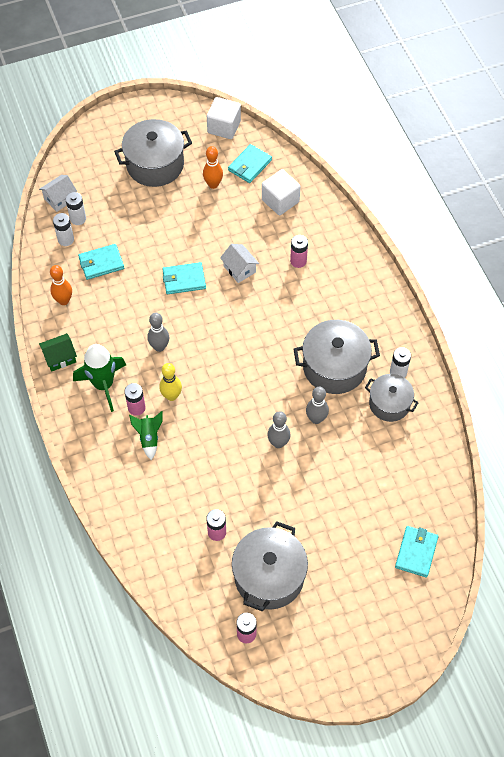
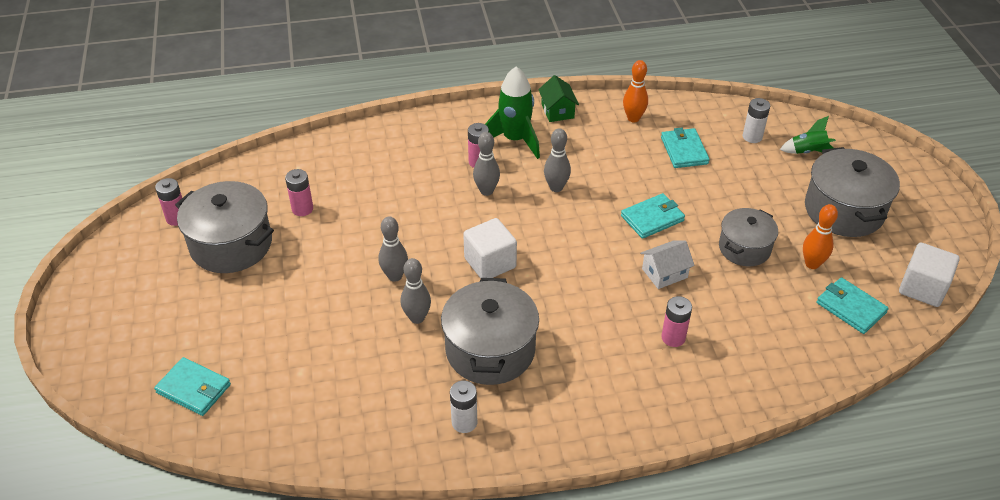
camera: 100 degrees right, 15 degrees down
(60, 199) = (783, 124): white house -> none
(66, 239) = (721, 125): white battery -> none
(149, 438) = (437, 168): green rocket -> green rocket (808, 152)
(171, 396) = (486, 191): yellow bowling pin -> grey bowling pin
(184, 280) = (652, 218): turquoise wallet -> turquoise wallet turned 60 degrees clockwise
(280, 201) = (784, 333): white cube -> white cube (490, 263)
(389, 404) = (416, 402): grey pot -> grey pot (744, 248)

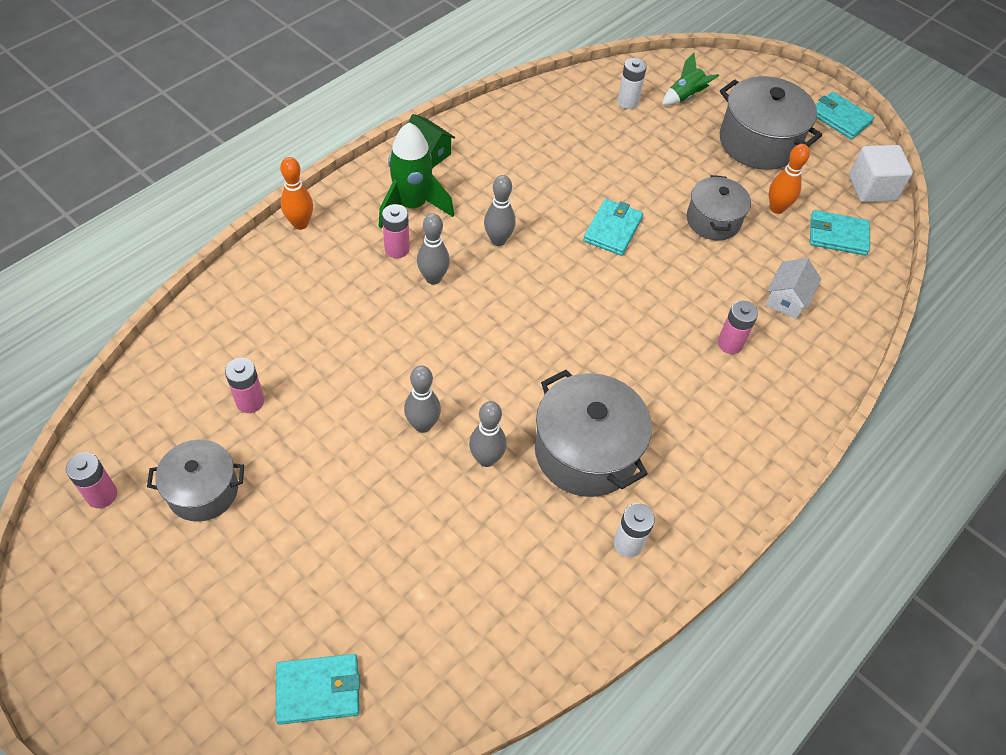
camera: 40 degrees left, 10 degrees up
(231, 244) = (203, 491): grey pot -> grey pot, size x0.64
(490, 263) = (505, 357): white cube -> none
(633, 118) = (507, 129): orange bowling pin -> orange bowling pin (300, 224)
(664, 273) = (670, 281): white house -> white house (787, 299)
(684, 150) = (581, 143): turquoise wallet -> turquoise wallet (840, 118)

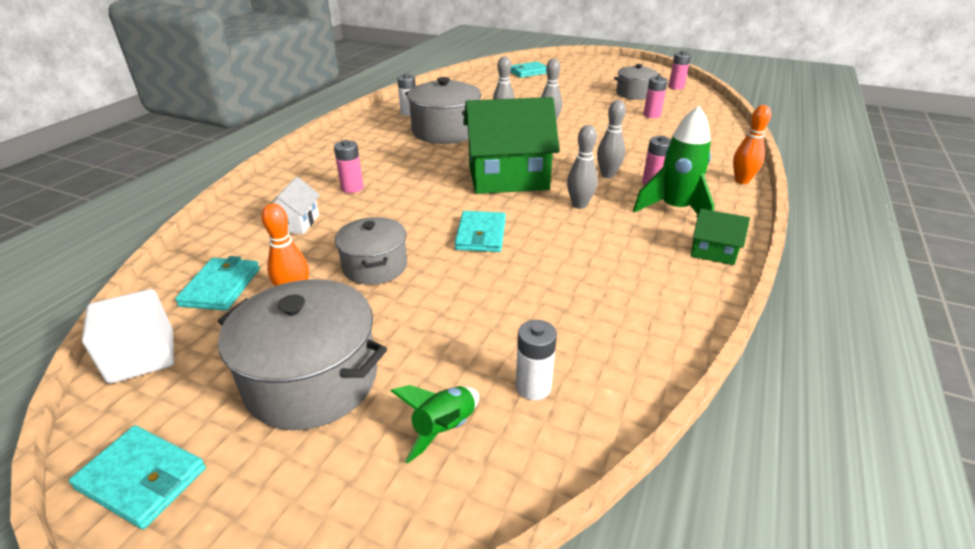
camera: 165 degrees right, 20 degrees down
(547, 309) = (508, 177): none -> green house
(837, 235) = (221, 287): turquoise wallet -> turquoise wallet turned 75 degrees counterclockwise

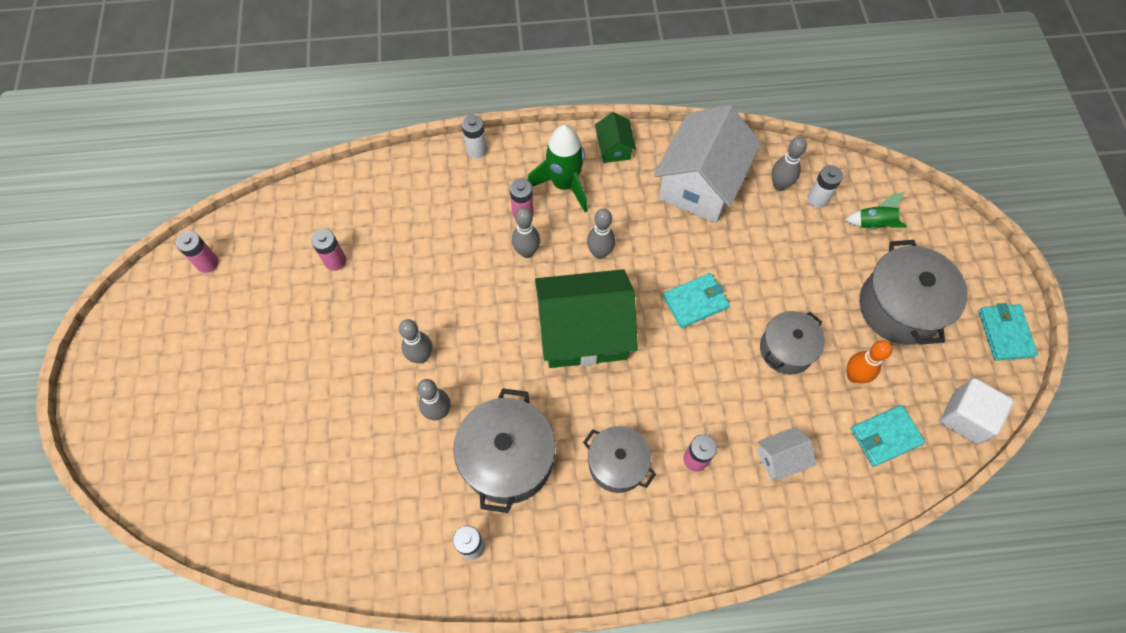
camera: 120 degrees left, 30 degrees up
(508, 177) = (584, 332): green house -> green house turned 60 degrees counterclockwise
(528, 72) = (211, 481): turquoise wallet -> none
(582, 359) = (779, 185): none -> grey bowling pin
(626, 292) = (700, 183): none -> white house
(634, 94) = (260, 302): grey pot -> grey pot (617, 464)
(741, 181) = (476, 150): orange bowling pin -> white battery

